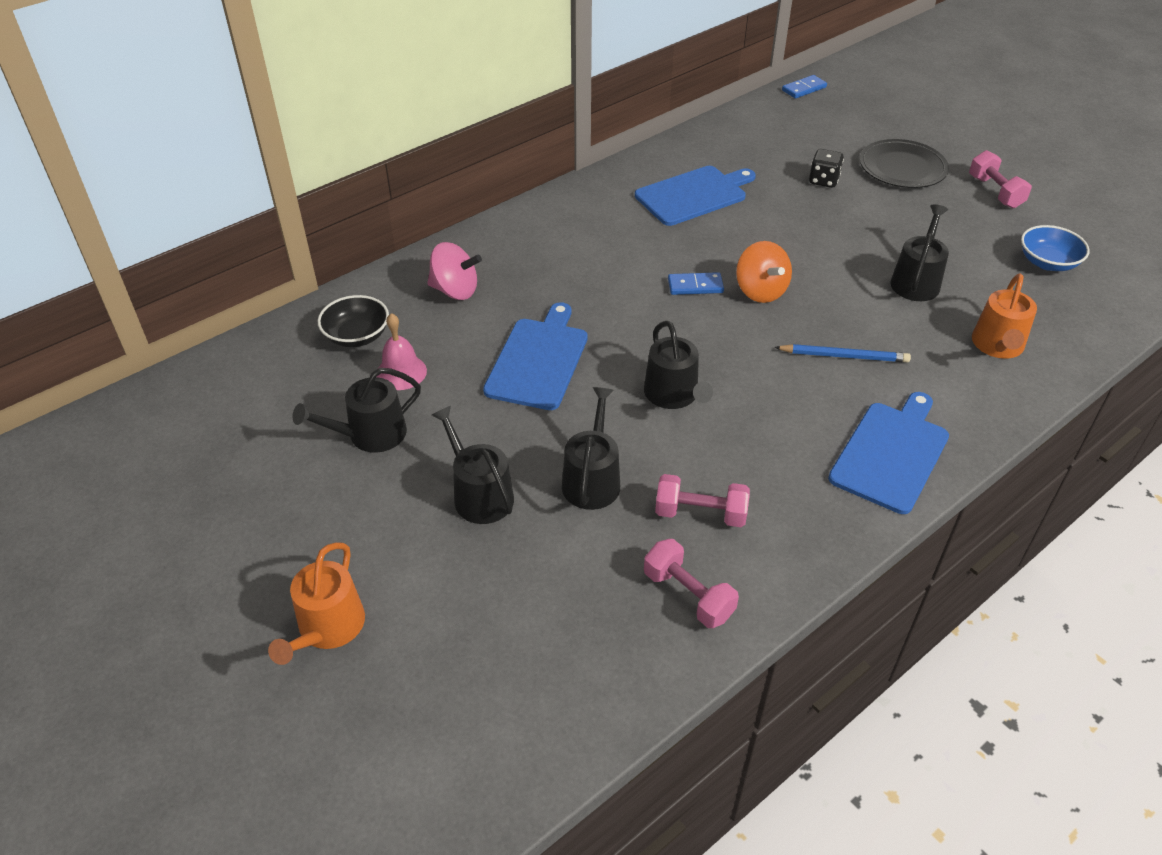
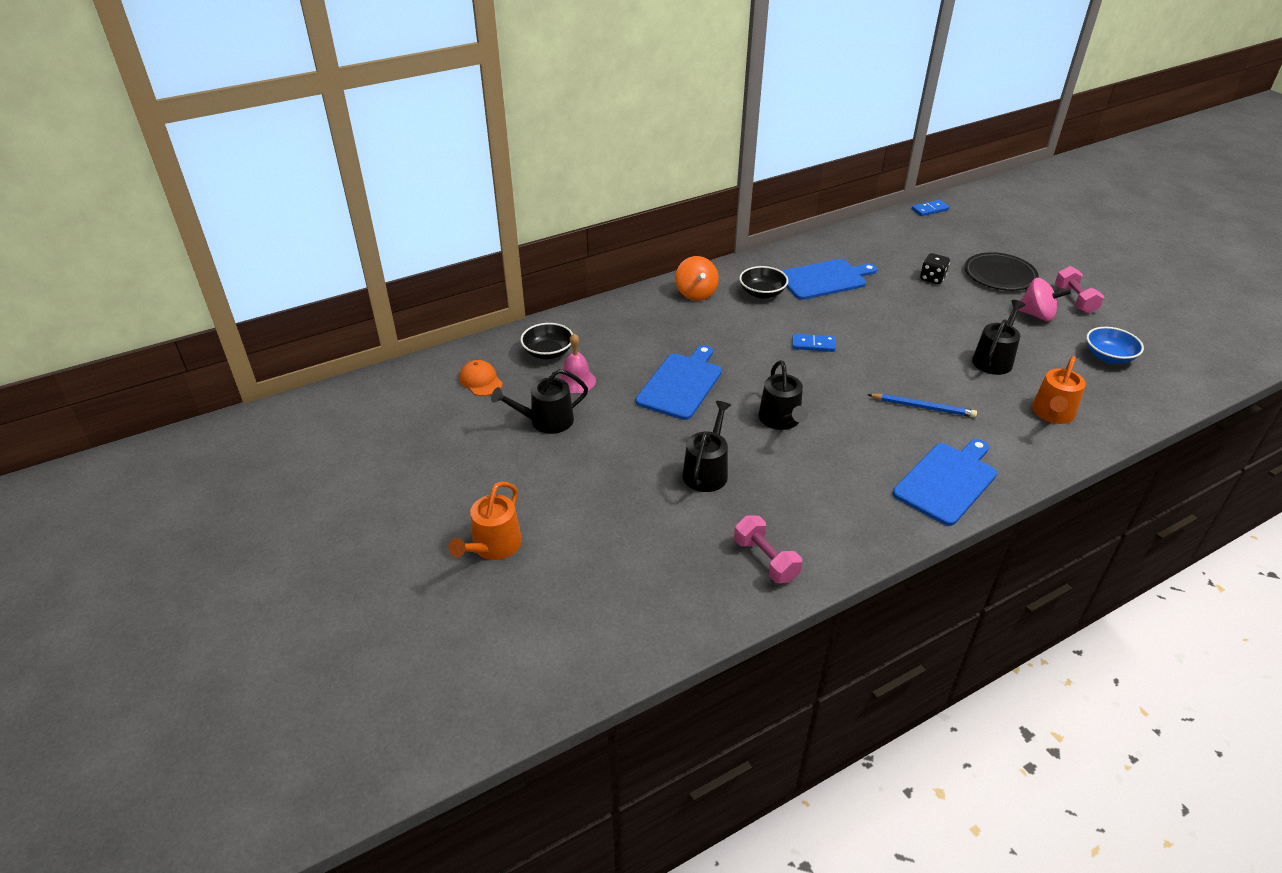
camera: 10 degrees right, 5 degrees down
(272, 387) = (481, 381): none -> orange cap
(455, 290) = (626, 329): pink spinning top -> pink spinning top (1037, 315)
(479, 494) = (619, 471): black watering can -> none
(619, 222) = (762, 293): none -> black bowl
(700, 513) = (786, 505): pink dumbbell -> none
(760, 291) = (864, 353): orange spinning top -> orange spinning top (696, 293)

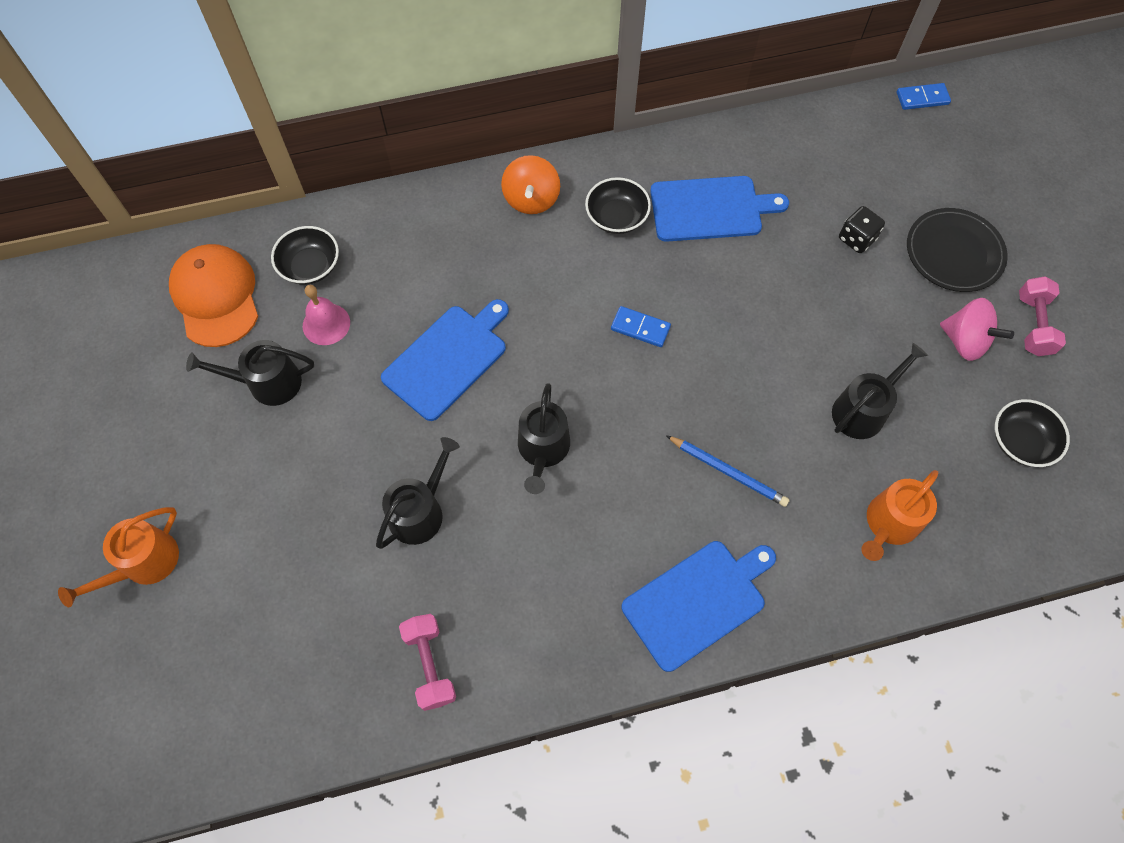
camera: 15 degrees right, 25 degrees up
(481, 381) = (216, 297): orange cap -> orange cap, size x1.83
(1108, 357) = (1020, 442): blue bowl -> black bowl

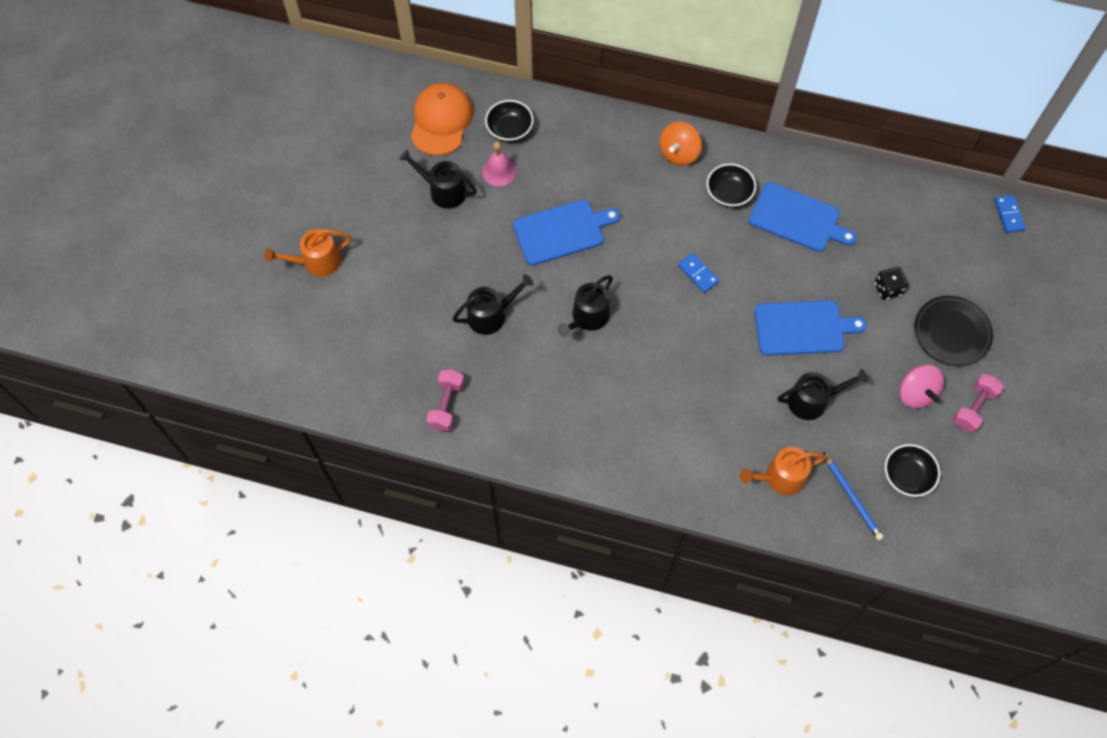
camera: 30 degrees right, 0 degrees up
(698, 601) = (627, 456): blue cutting board -> blue cutting board (803, 328)
(728, 471) = (697, 391): blue pencil -> blue pencil (852, 497)
(922, 98) = (1008, 215): blue domino -> blue domino turned 60 degrees clockwise

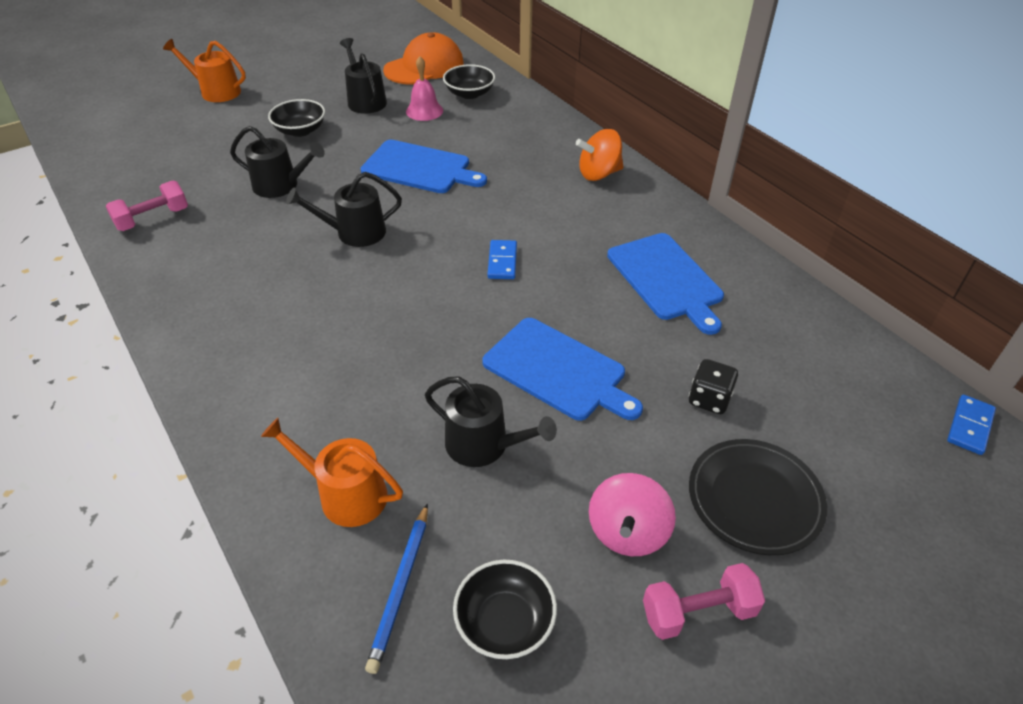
camera: 40 degrees right, 20 degrees down
(729, 193) = (613, 223): black bowl -> black bowl (300, 130)

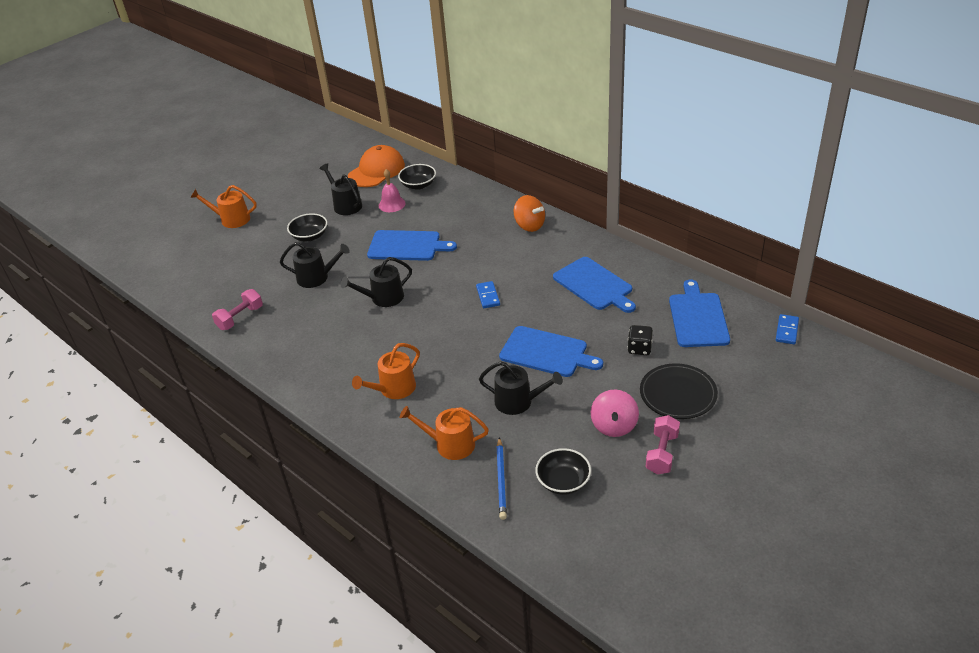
camera: 10 degrees left, 5 degrees down
(304, 375) = (394, 389): none -> orange watering can
(599, 174) = (529, 225): orange spinning top -> orange spinning top turned 105 degrees counterclockwise
(698, 612) = (662, 453): pink dumbbell -> pink dumbbell turned 45 degrees counterclockwise
(819, 368) = (698, 317): none -> blue cutting board

